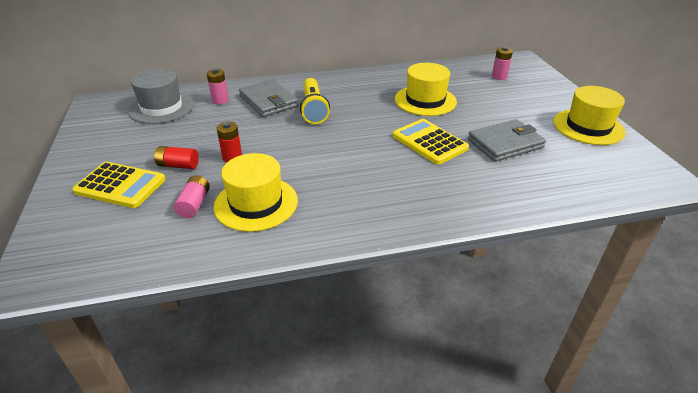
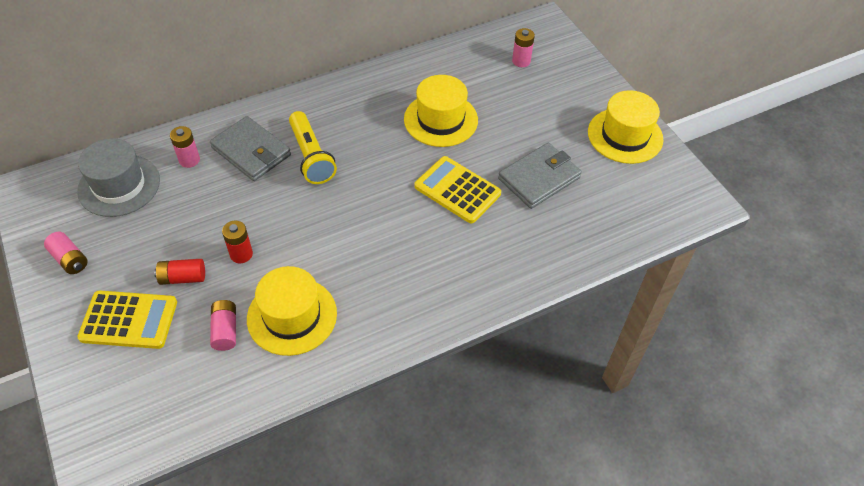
camera: 15 degrees left, 15 degrees up
(100, 143) = (69, 259): none -> pink battery

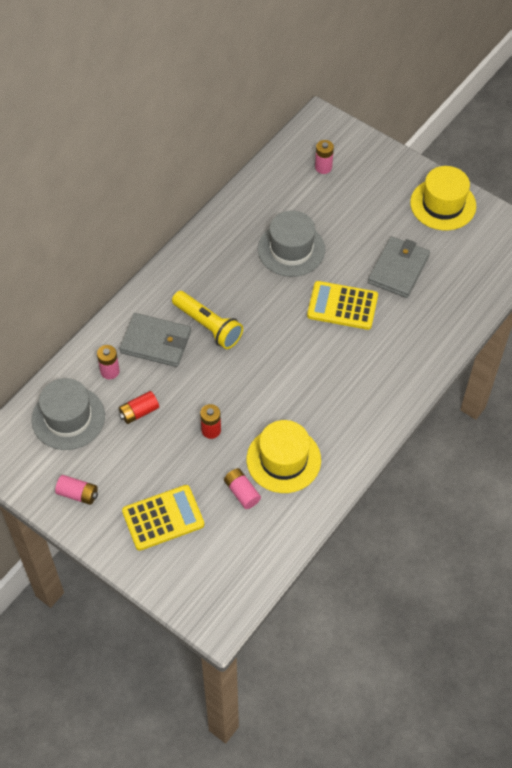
camera: 25 degrees left, 5 degrees up
(182, 278) = (179, 468): red battery -> red battery (139, 412)
(441, 120) = (291, 249): yellow hat -> grey hat

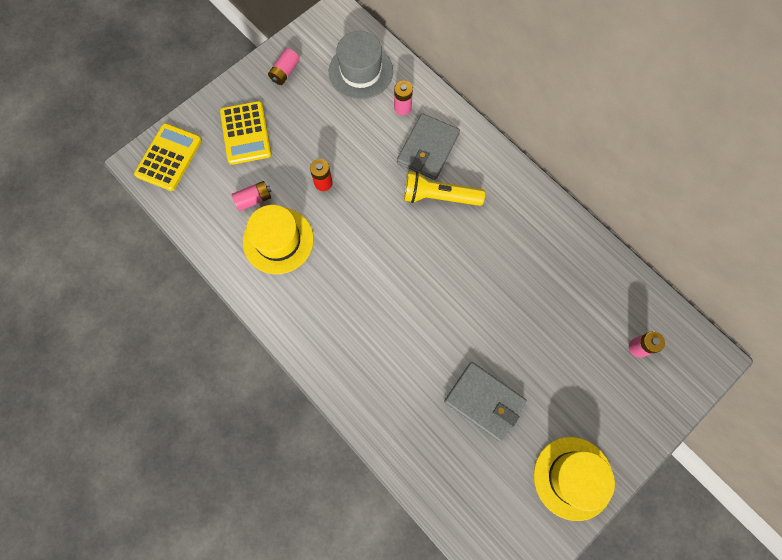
camera: 100 degrees right, 15 degrees up
(139, 412) = (355, 126): red battery -> none
(208, 326) = (439, 196): yellow flashlight -> yellow flashlight turned 45 degrees clockwise
(291, 249) = (524, 291): grey hat -> none
(342, 306) = (444, 330): yellow calculator -> yellow calculator (169, 157)

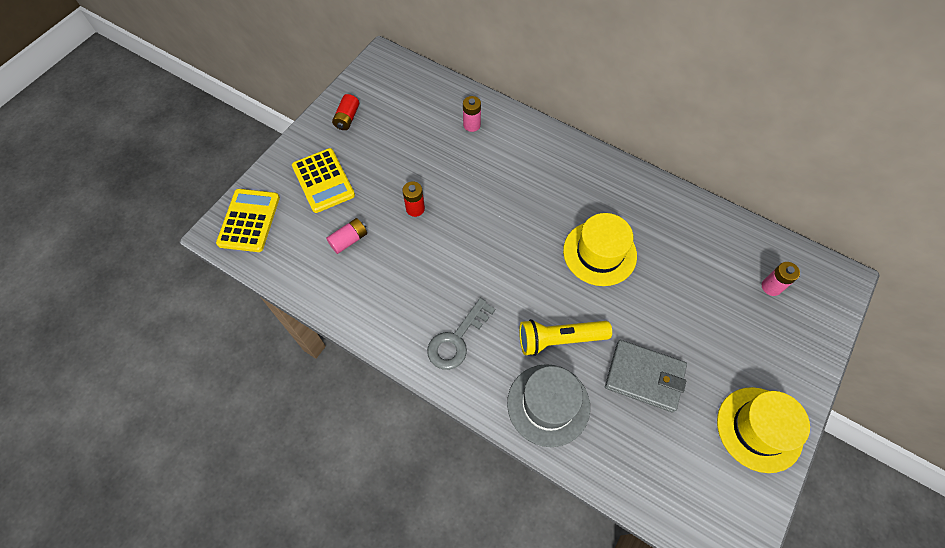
camera: 15 degrees left, 10 degrees down
(278, 240) = (385, 273): yellow hat -> yellow hat (599, 253)
(285, 72) = (347, 118): pink battery -> red battery
(324, 321) = (457, 339): none -> grey key
(360, 71) = (421, 102): grey hat -> grey hat (548, 404)
(427, 148) = (507, 155): grey wallet -> none
(439, 196) = (533, 195): yellow flashlight -> yellow flashlight (559, 339)

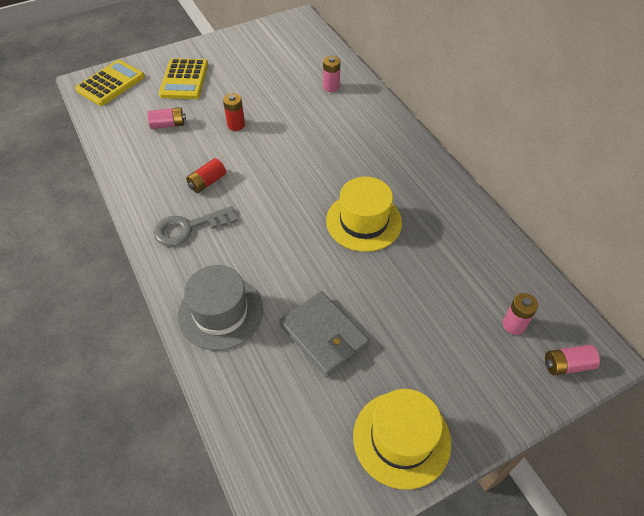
camera: 30 degrees right, 10 degrees down
(347, 118) = (237, 47): red battery -> red battery (207, 182)
(559, 339) = (272, 269): yellow flashlight -> none
(826, 300) = (567, 365): none -> pink battery

